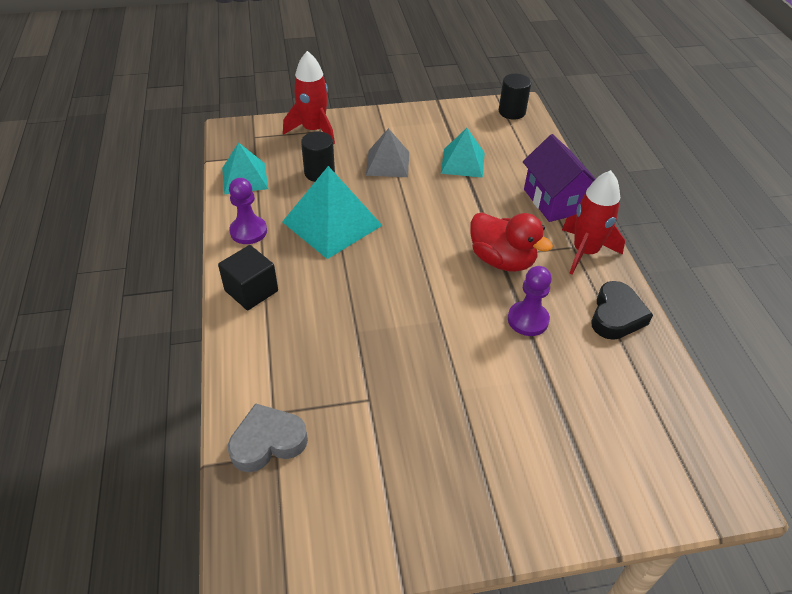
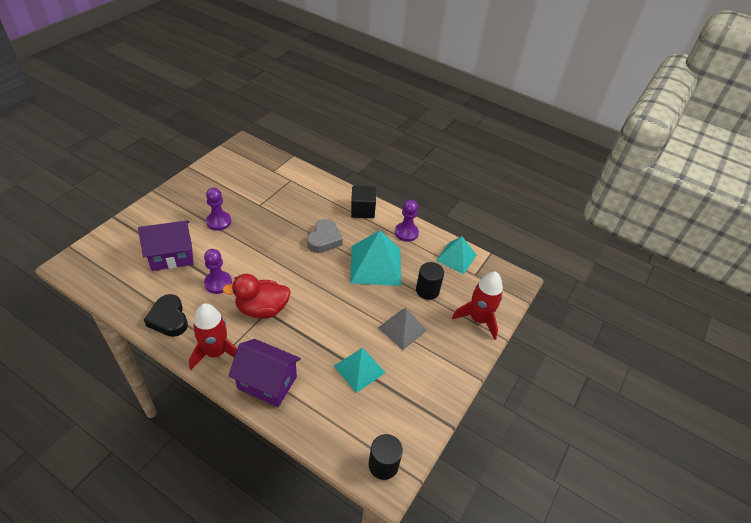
camera: 130 degrees right, 0 degrees up
(268, 442) = (280, 172): grey heart -> grey heart (324, 239)
(454, 412) = (218, 222): none -> purple pawn
(562, 399) = (172, 256): none -> purple house

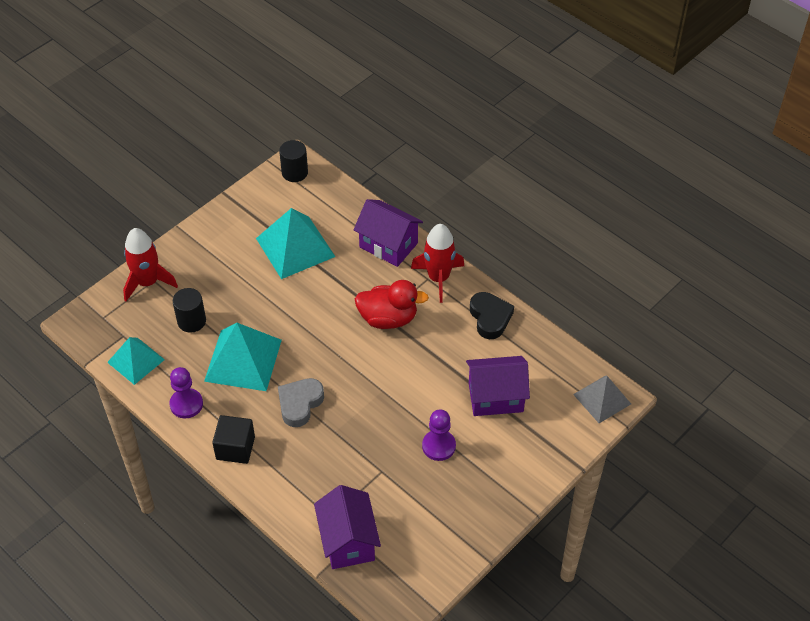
camera: 165 degrees left, 5 degrees up
(218, 283) = (437, 355): purple pawn -> none
(277, 170) = (348, 541): none -> purple house
(359, 369) = (295, 247): turquoise pyramid -> turquoise pyramid, size x1.56
(402, 329) = (237, 281): grey pyramid -> grey pyramid (602, 399)

